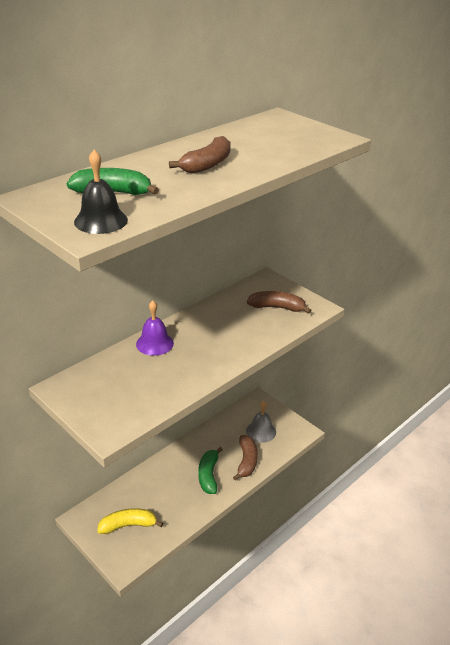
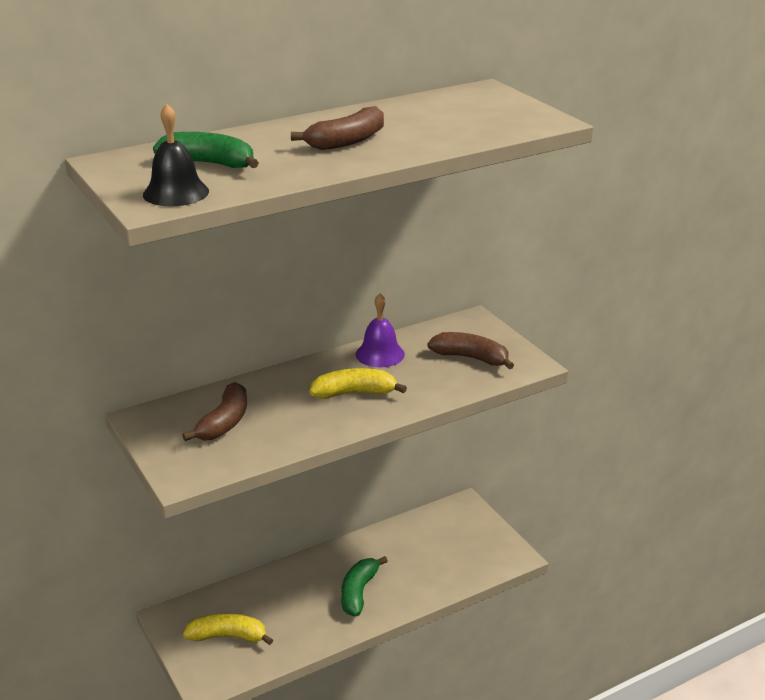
camera: 15 degrees right, 5 degrees down
(154, 343) = (284, 382): purple bell -> purple bell (380, 354)
(208, 345) = (354, 393): none -> yellow banana
(246, 461) = (419, 583): brown banana -> brown banana (224, 422)
(261, 431) = (454, 547): grey bell -> none

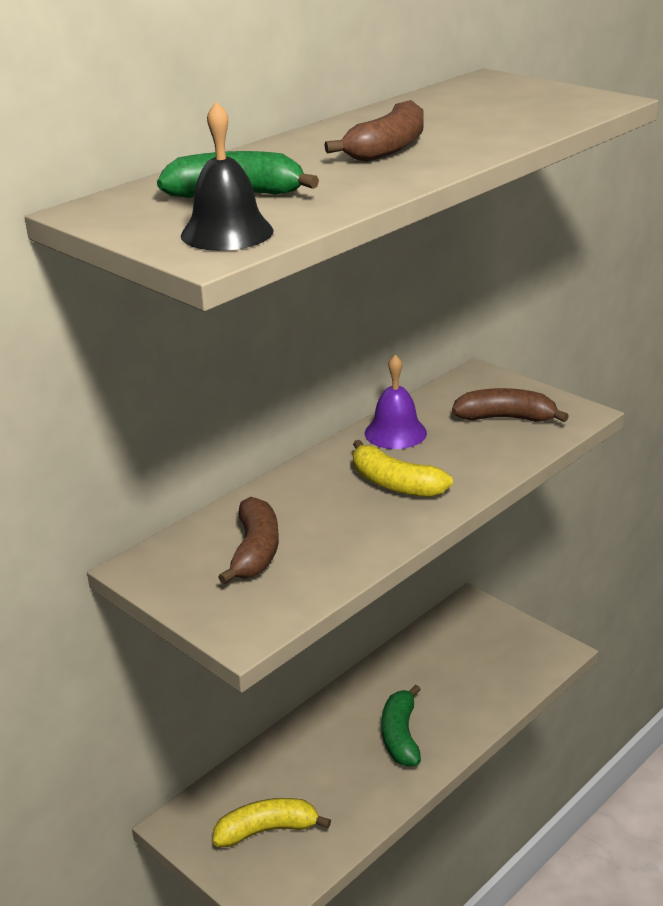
camera: 15 degrees left, 0 degrees up
(354, 393) = (395, 484): yellow banana -> yellow banana turned 120 degrees counterclockwise

